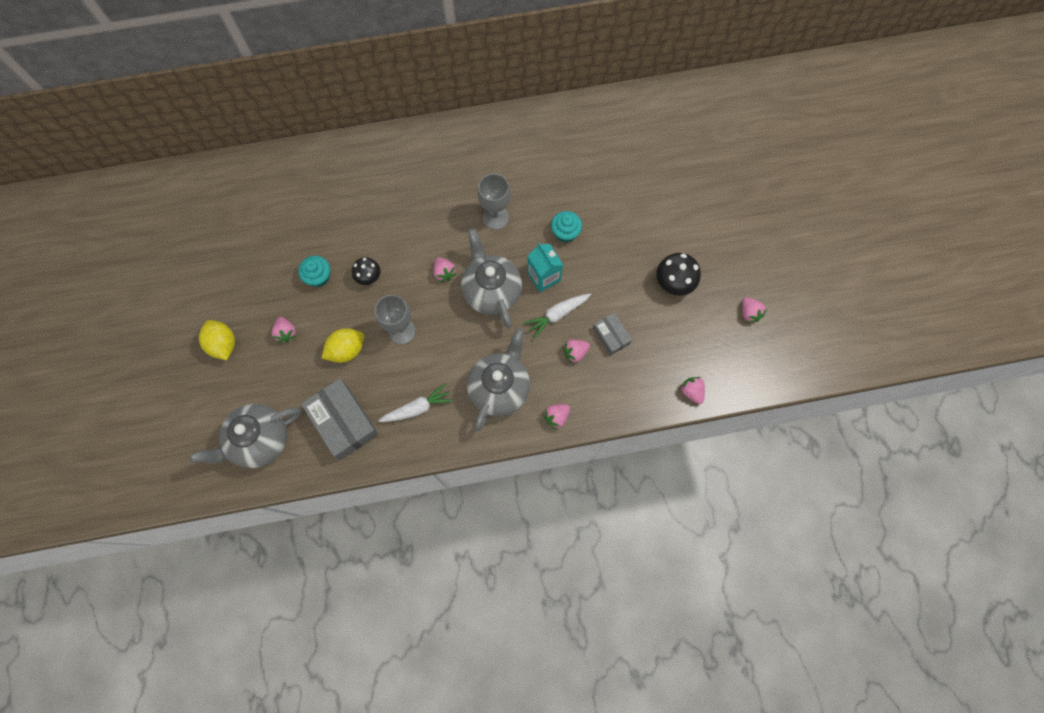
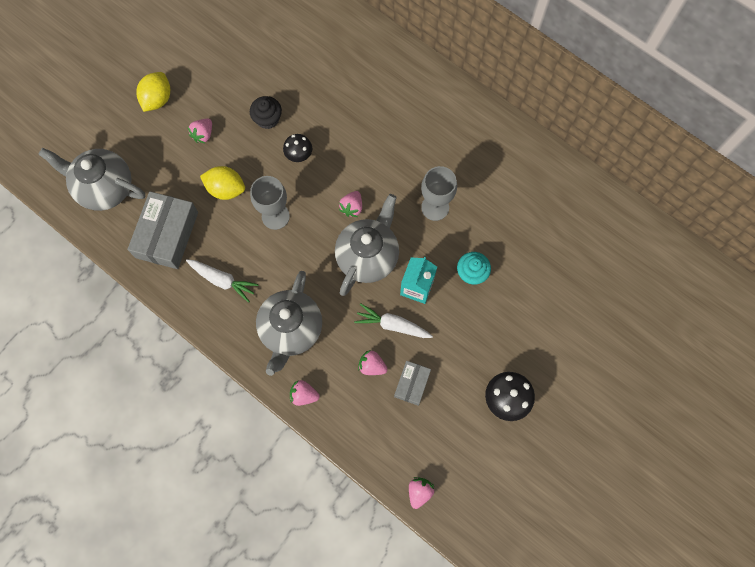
camera: 50 degrees right, 0 degrees up
(318, 276) = (267, 119): turquoise cupcake -> black cupcake
(500, 388) = (291, 330): grey teapot -> grey teapot turned 120 degrees clockwise
(749, 313) = (536, 487): pink strawberry -> none

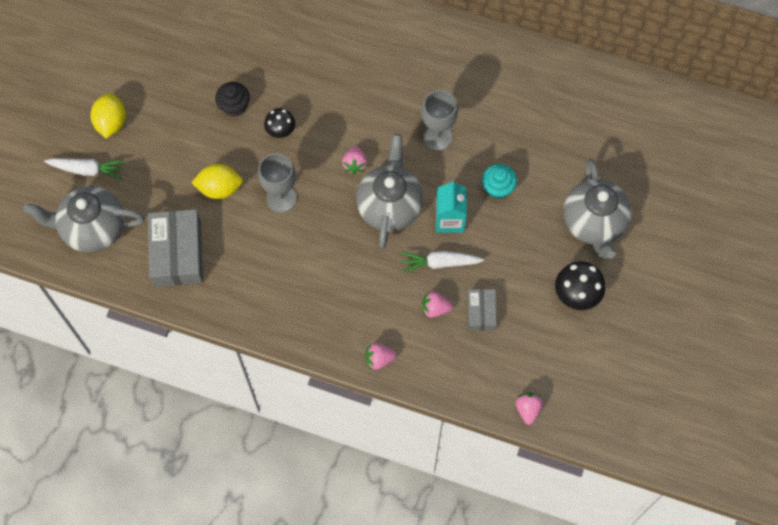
camera: 20 degrees left, 5 degrees down
(203, 134) = (174, 142): pink strawberry -> none
(222, 280) = (253, 278): white carrot -> white carrot (87, 170)
(291, 330) = (341, 302): grey teapot -> grey teapot (594, 223)

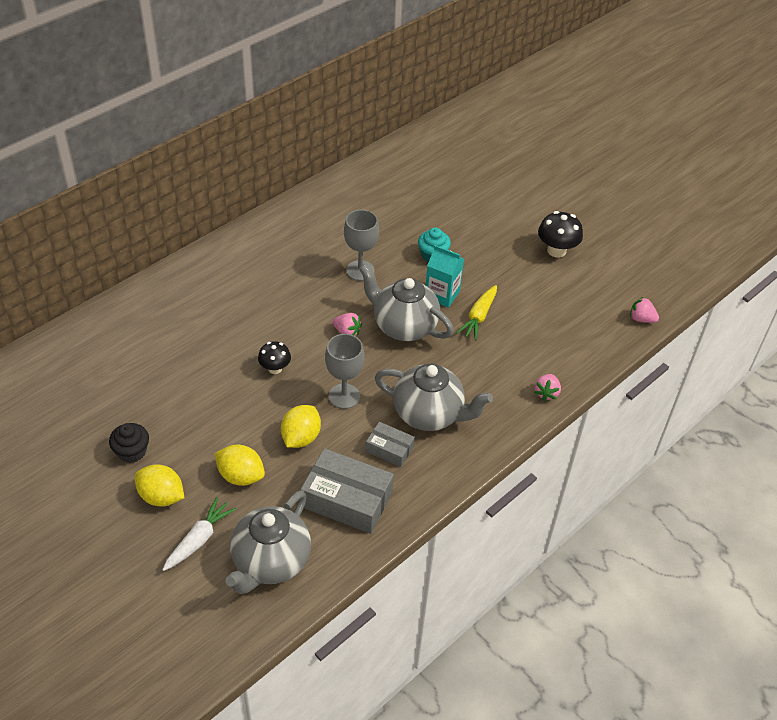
camera: 65 degrees left, 20 degrees down
(159, 166) = (241, 476): none -> yellow lemon
(234, 106) = (222, 391): black cupcake -> black cupcake (132, 451)
(435, 308) = (519, 337): pink strawberry -> none
(440, 263) = (478, 317): white carrot -> yellow carrot
(481, 312) = (539, 311): grey box -> grey box (389, 449)
(594, 223) = (501, 216): grey teapot -> grey teapot (429, 414)

